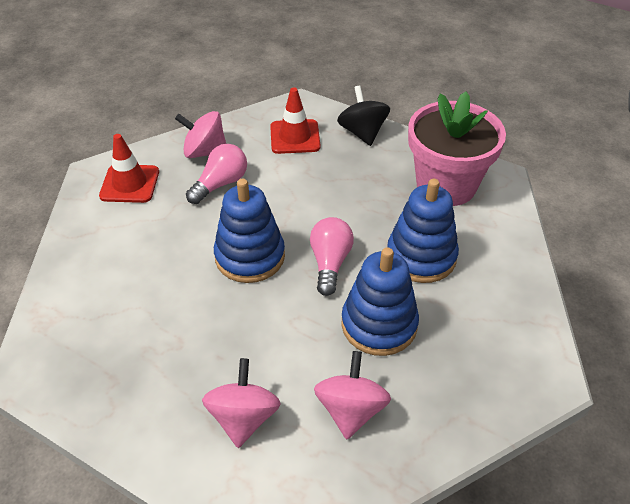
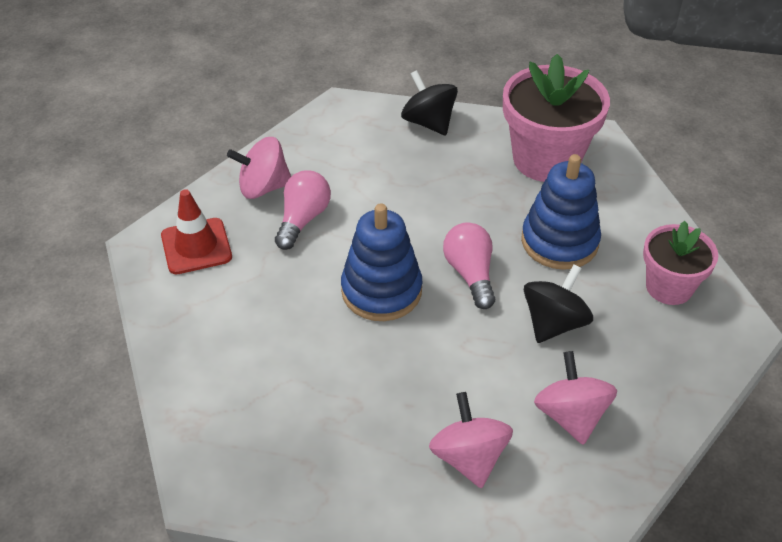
camera: 20 degrees left, 0 degrees up
(295, 137) = (357, 145): red traffic cone -> none
(379, 324) = (554, 323): blue stacking toy -> black spinning top
(500, 323) = (669, 287): none -> pink flower pot

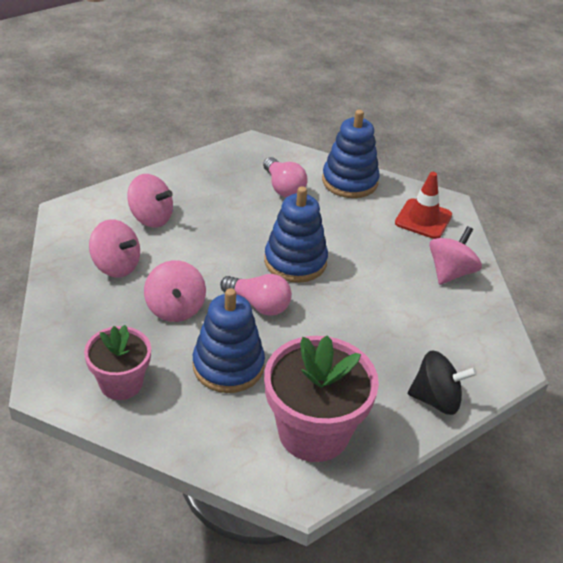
camera: 130 degrees right, 5 degrees down
(188, 341) = (349, 181): none -> blue stacking toy
(303, 219) = (397, 270): pink light bulb -> pink light bulb (283, 188)
(554, 323) = (175, 308): black spinning top -> pink spinning top

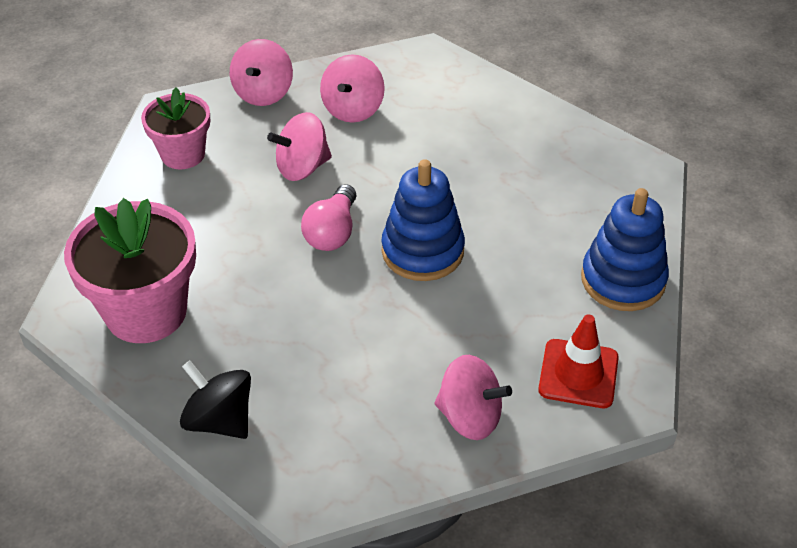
camera: 80 degrees right, 5 degrees up
(151, 217) = (446, 115): pink spinning top -> pink spinning top (263, 93)
(228, 366) = (227, 226): blue stacking toy -> none
(283, 188) = (568, 215): pink light bulb -> none
(436, 399) = (220, 420): black spinning top -> black spinning top turned 135 degrees clockwise

